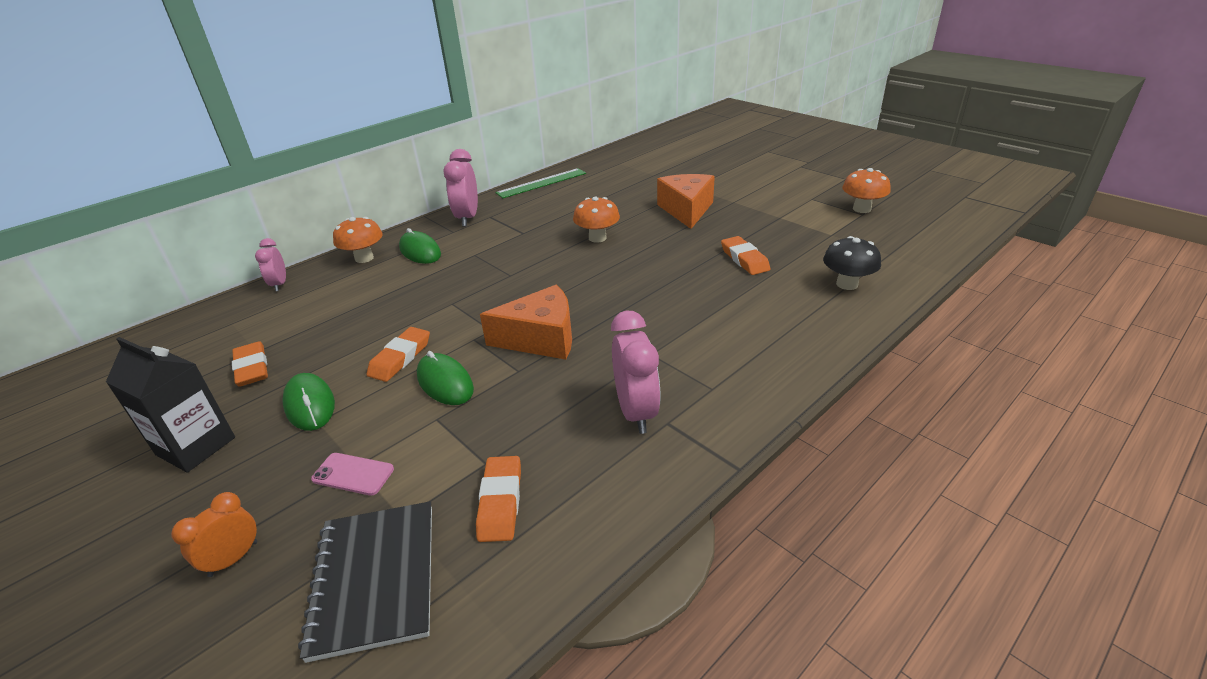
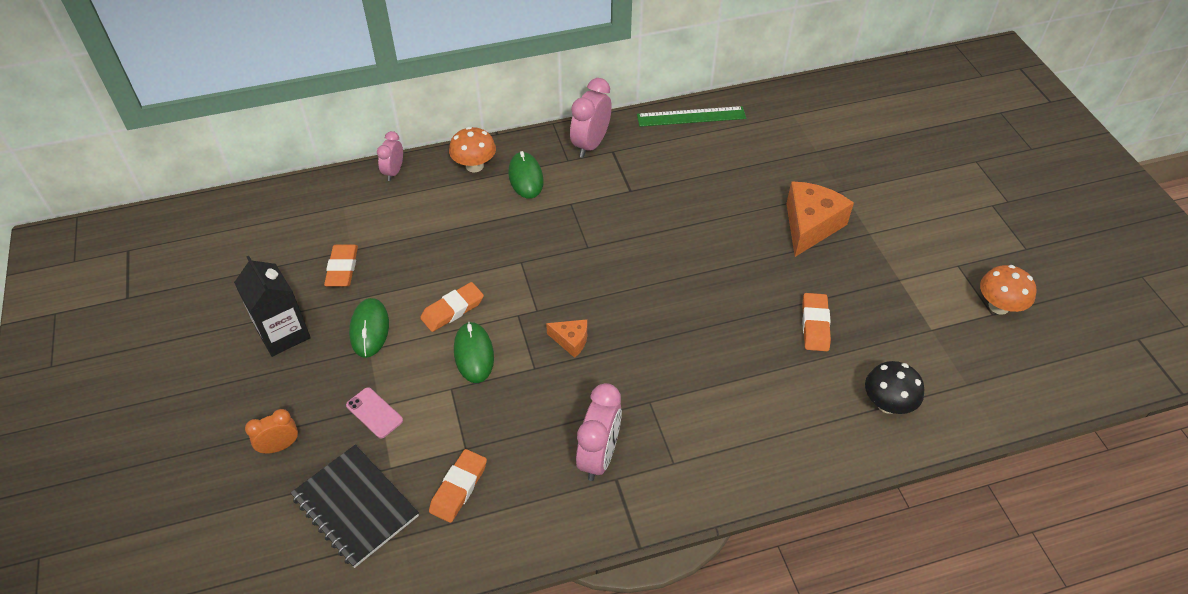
camera: 25 degrees right, 15 degrees up
(374, 579) = (355, 507): black notebook -> black notebook turned 60 degrees counterclockwise
(541, 339) = (571, 341): orange cheese -> orange cheese, size x0.51
(597, 238) = (695, 230): orange mushroom -> none

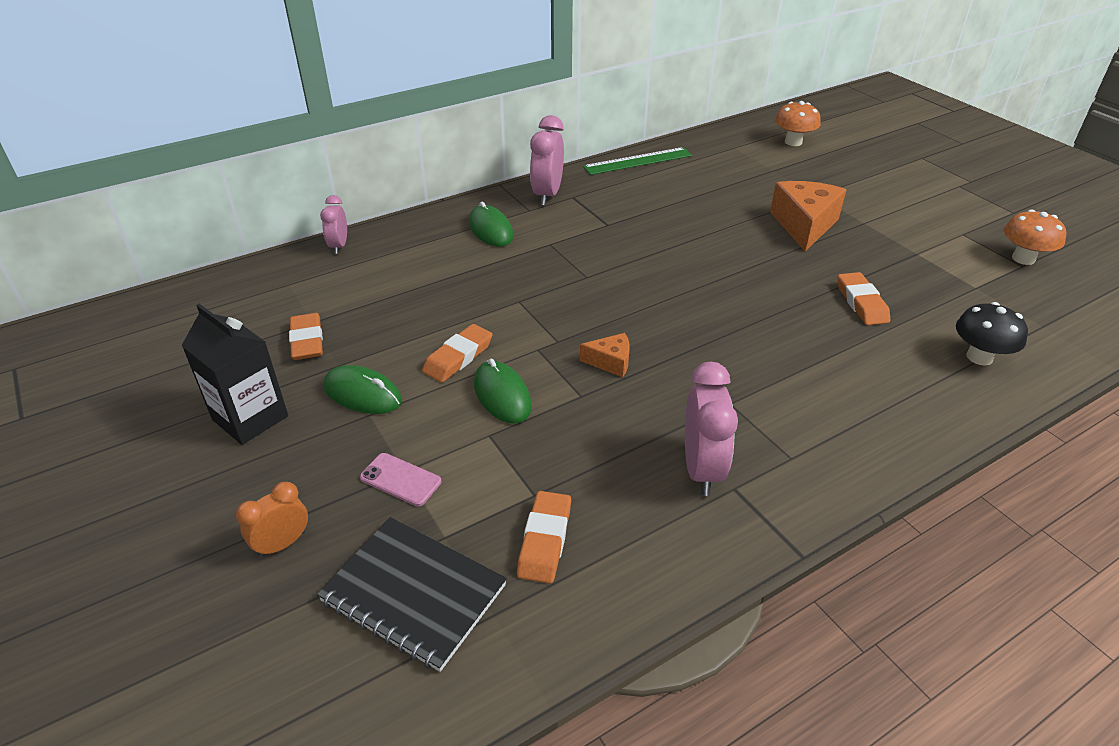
camera: 15 degrees left, 10 degrees down
(369, 329) = (362, 394): green mouse -> green mouse turned 45 degrees counterclockwise
(474, 166) = (429, 228): orange mushroom -> orange mushroom (793, 142)

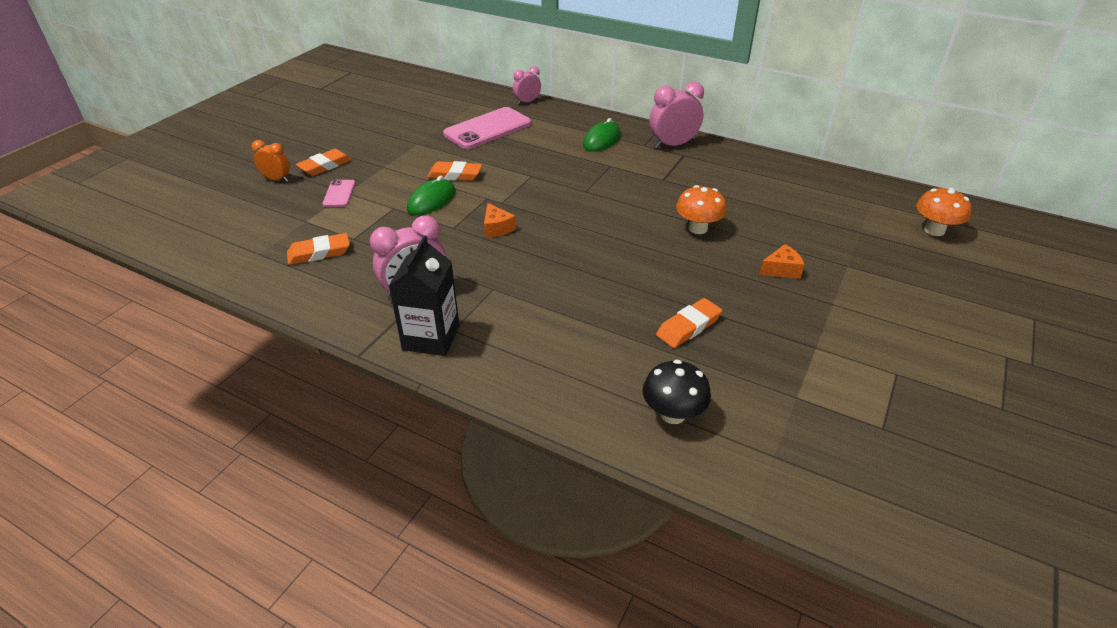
camera: 60 degrees right, 0 degrees up
(250, 418) = (357, 137): black carton -> black carton (431, 337)
(307, 341) = (430, 127): orange eraser -> orange eraser (325, 166)
(362, 394) = (399, 158): green mouse -> none
(371, 296) = (487, 129): none -> pink phone
(413, 594) = (262, 225): black notebook -> none
(638, 161) = (776, 165): green ruler -> none
(804, 225) = (781, 270): orange cheese -> orange cheese, size x0.51
(1023, 258) = (900, 427): orange mushroom -> orange mushroom (698, 228)

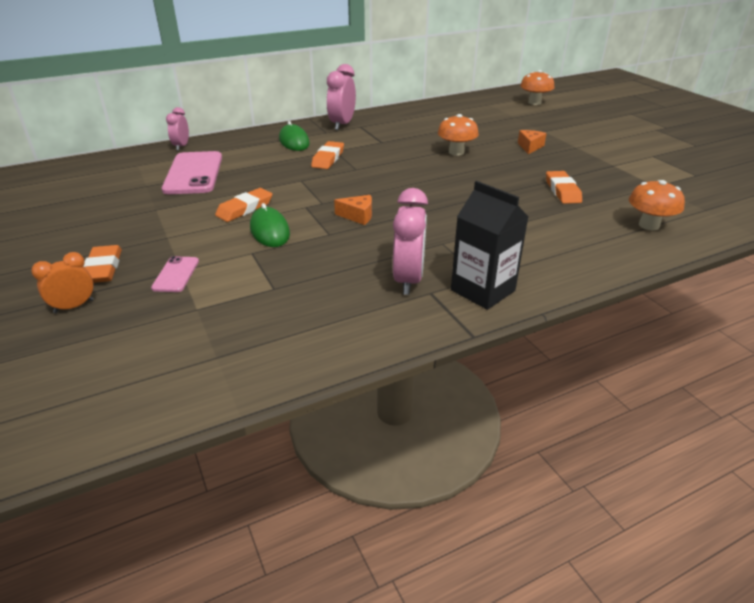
camera: 55 degrees left, 5 degrees down
(319, 253) = (272, 315): orange eraser -> orange eraser (328, 159)
(339, 193) = (176, 274): pink phone -> pink phone turned 60 degrees clockwise
(673, 414) = (649, 225): black mushroom -> orange mushroom

